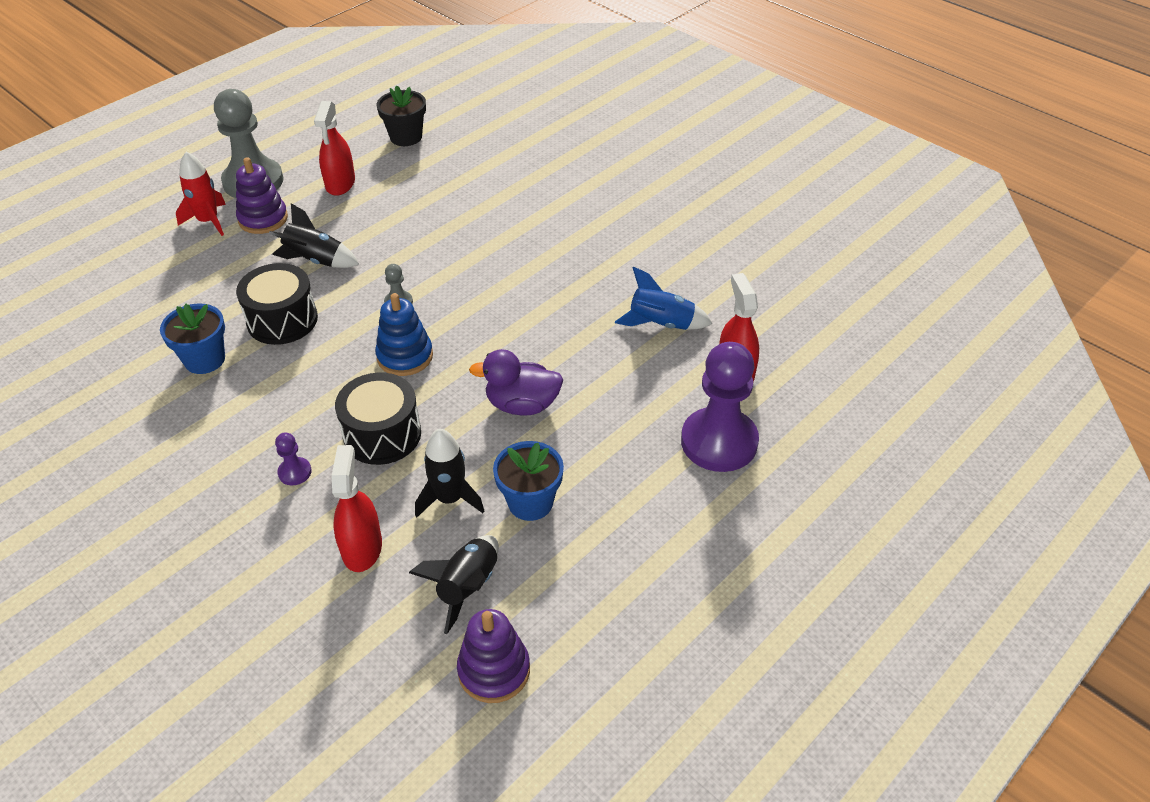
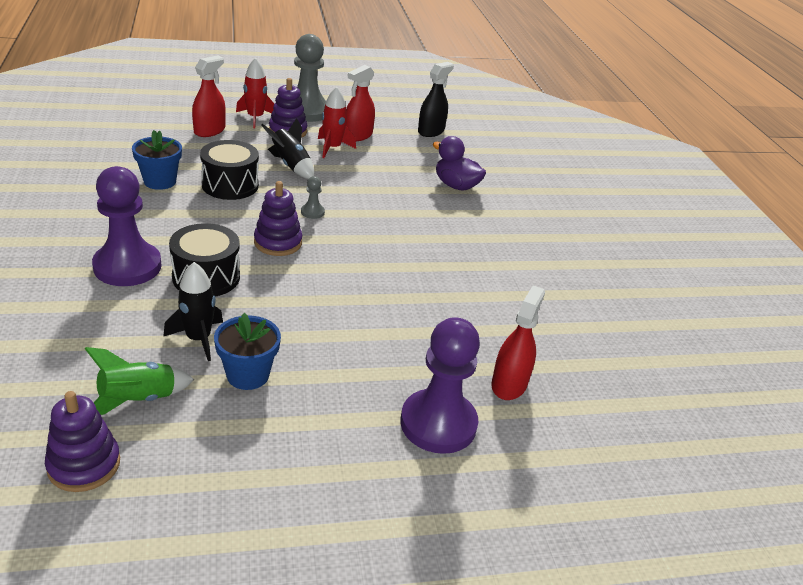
camera: 30 degrees right, 10 degrees down
(295, 472) = (127, 266): purple pawn -> purple pawn, size x2.38
(332, 214) = (332, 148): none -> red rocket
(362, 548) = (107, 332): red spray bottle -> red spray bottle (209, 130)
(405, 356) = (278, 242): blue stacking toy -> purple stacking toy
(406, 137) = (431, 131): black flower pot -> black spray bottle
(468, 587) = (138, 400): black rocket -> green rocket
(522, 405) = (319, 313): purple duck -> purple duck (456, 185)
(661, 324) = (484, 321): blue rocket -> none

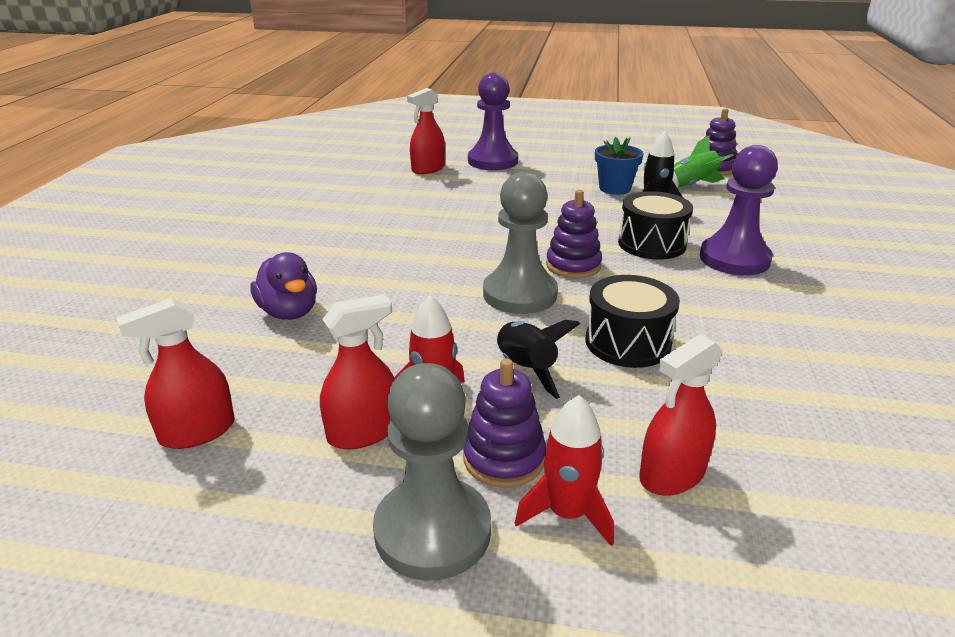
camera: 155 degrees left, 5 degrees down
(160, 181) = (736, 358): blue flower pot -> none
(312, 212) = (520, 294): grey pawn -> grey pawn, size x2.38
(431, 131) = (197, 432): black spray bottle -> red spray bottle

